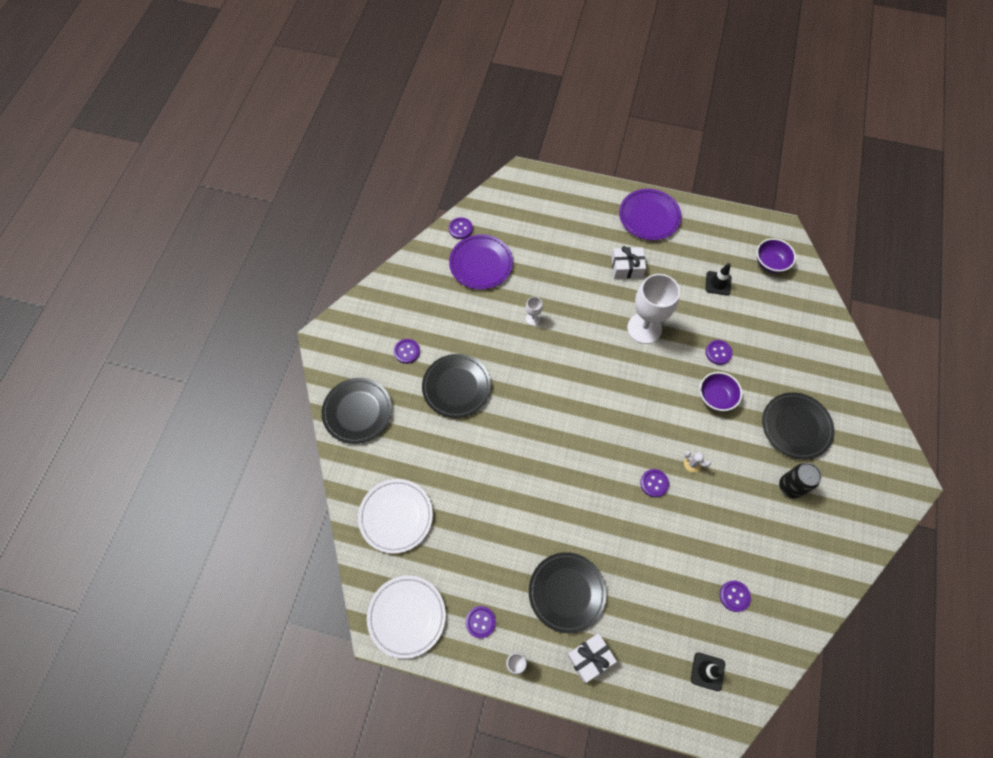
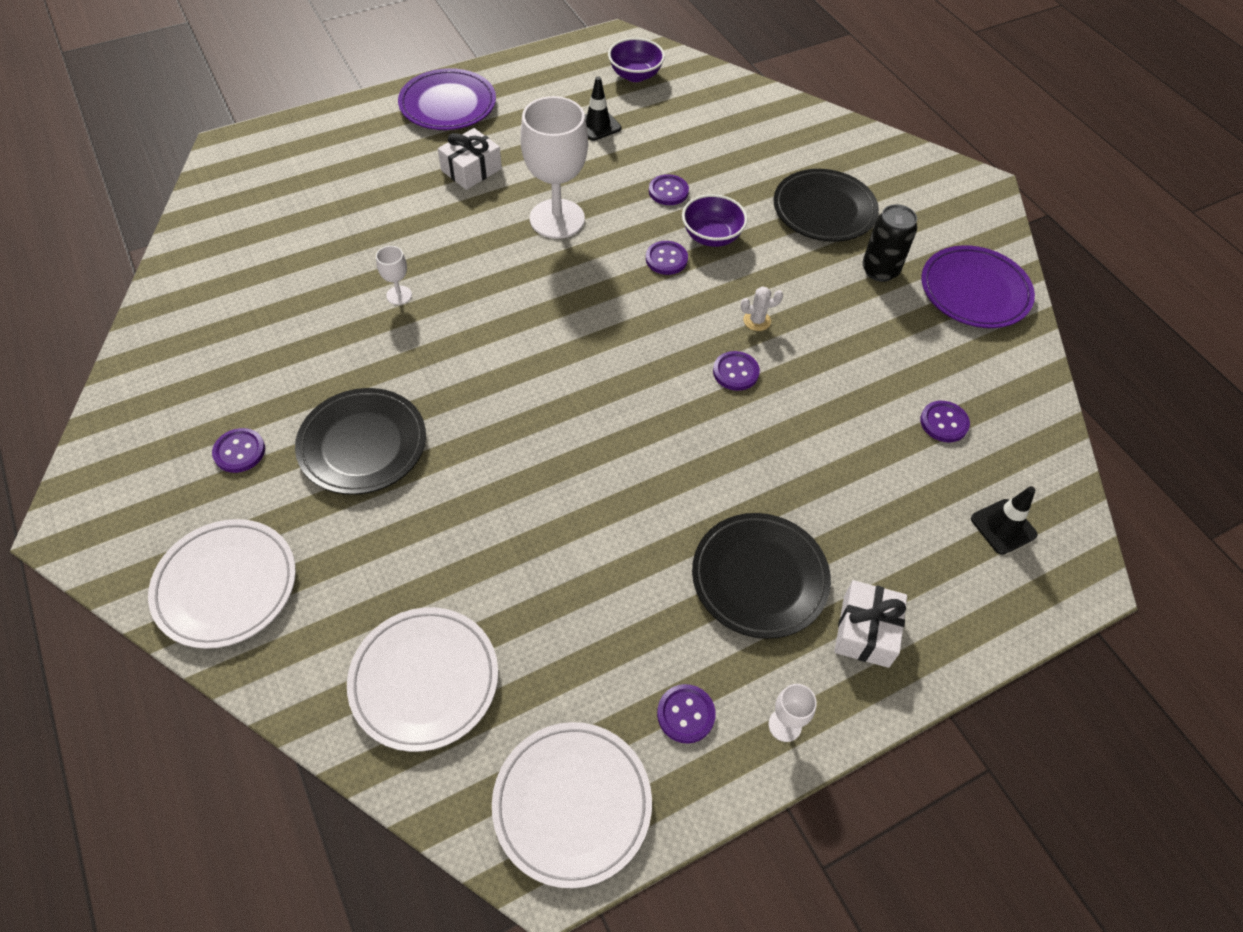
camera: 45 degrees left, 10 degrees down
(357, 412) = (226, 586): black plate -> white plate
(460, 229) = (189, 254): purple button -> purple button (666, 259)
(481, 264) = (260, 277): purple plate -> purple plate (974, 291)

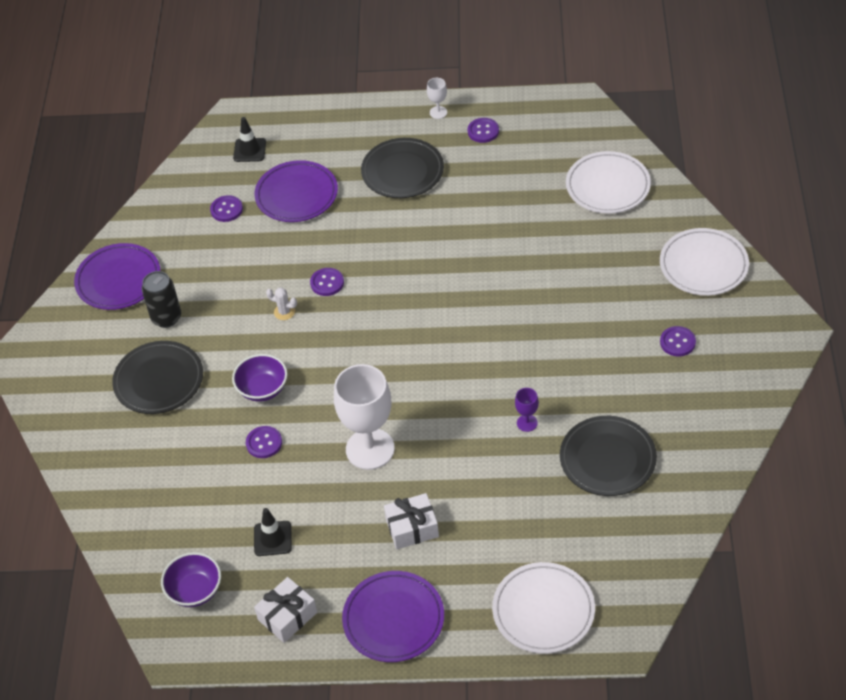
camera: 145 degrees left, 5 degrees down
(363, 445) = (595, 319): black plate -> black plate (607, 459)
(399, 295) = (527, 423): white goblet -> purple goblet
(572, 804) = (558, 118): white plate -> white plate (543, 610)
(666, 259) = (311, 382): purple button -> none
(866, 631) = (367, 132): white gift -> white gift (287, 616)
(875, 479) = (296, 195): none -> purple plate

